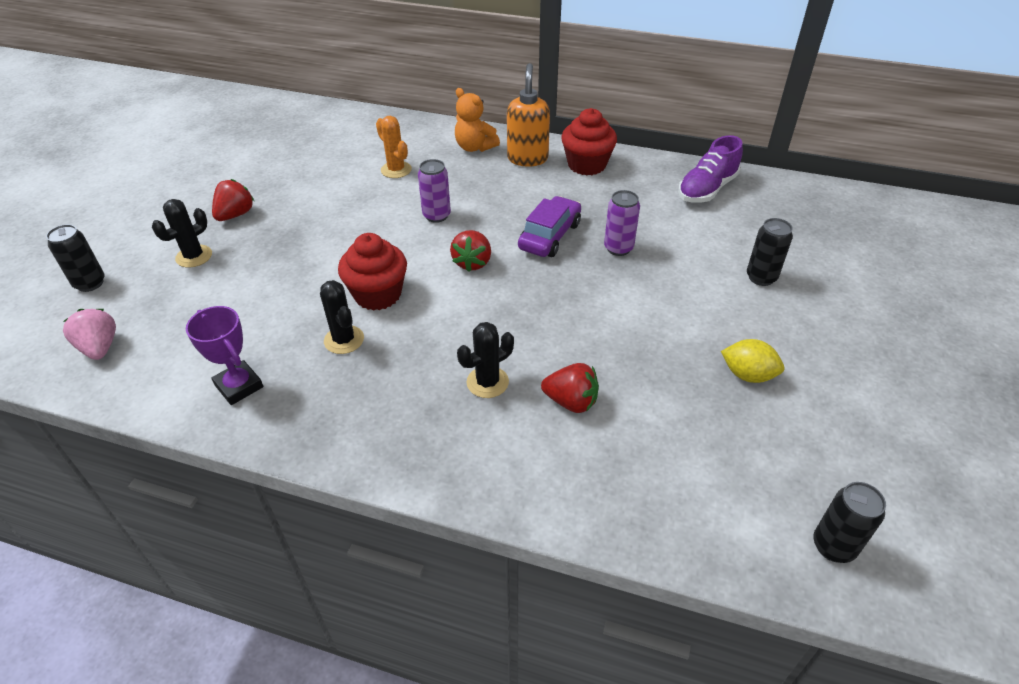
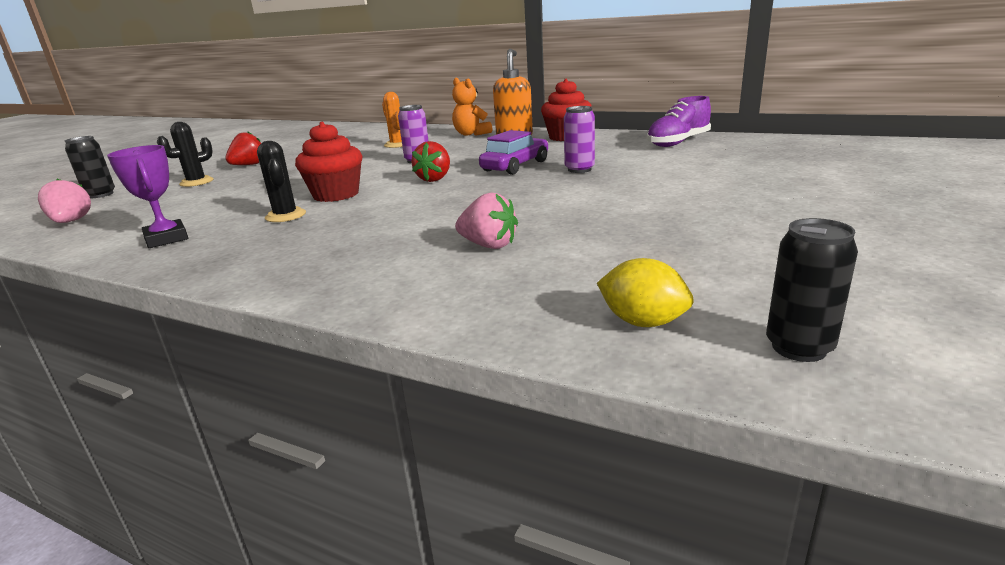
camera: 10 degrees right, 20 degrees down
(487, 382) = (407, 235): black cactus -> none
(571, 401) = (489, 245): red strawberry -> pink strawberry
(748, 375) = (698, 229): yellow lemon -> yellow lemon (643, 322)
(761, 277) = (725, 179): black can -> none

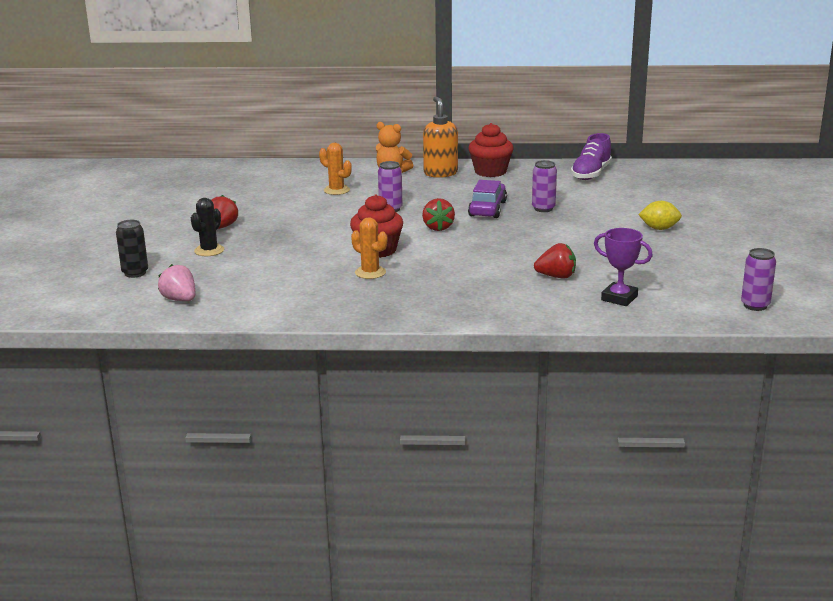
camera: 25 degrees left, 0 degrees up
(167, 239) = (310, 301): purple trophy -> purple trophy (619, 298)
(285, 216) = (370, 272): black cactus -> orange cactus
(489, 245) = (556, 276): pink strawberry -> red strawberry
(643, 322) = (683, 305): yellow lemon -> yellow lemon (659, 228)
(799, 348) = (755, 305): black can -> purple can

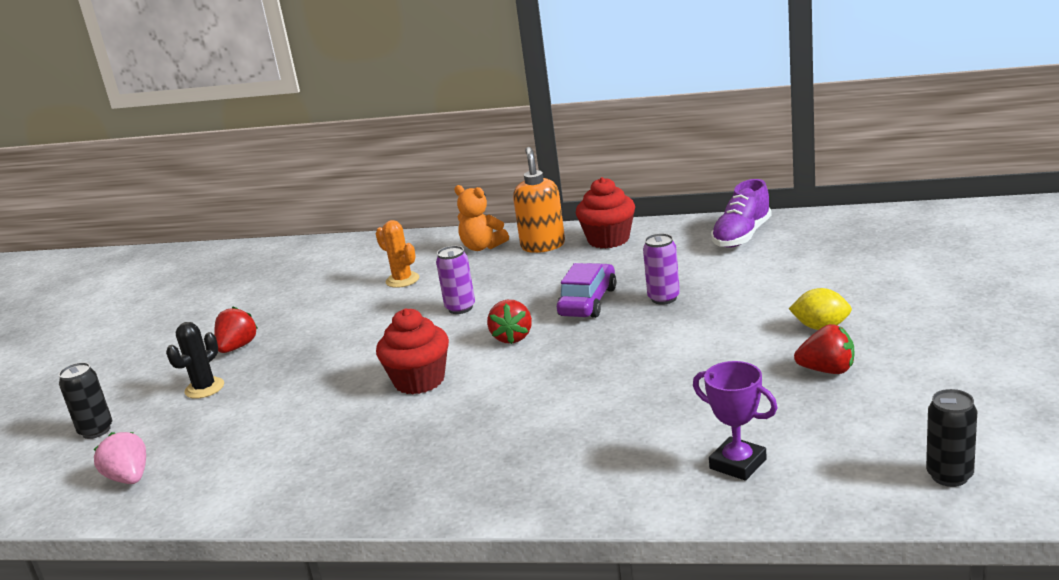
camera: 10 degrees right, 0 degrees up
(370, 272) = (396, 422): orange cactus -> none
(556, 276) = (653, 423): red strawberry -> red strawberry (827, 370)
(755, 305) = (949, 476): purple can -> black can

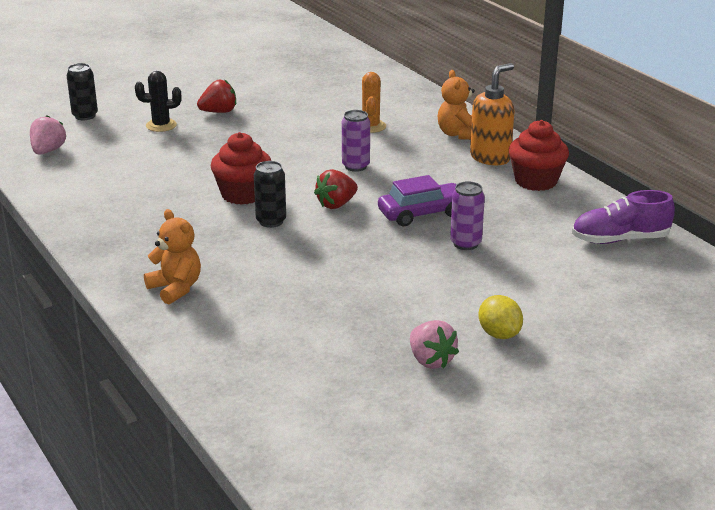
camera: 45 degrees right, 5 degrees up
(542, 472) = (176, 288): none -> orange teddy bear
(738, 464) = (256, 364): purple trophy -> none
(827, 370) = (430, 360): red strawberry -> pink strawberry
(949, 476) = (326, 469): black can -> black can (271, 221)

